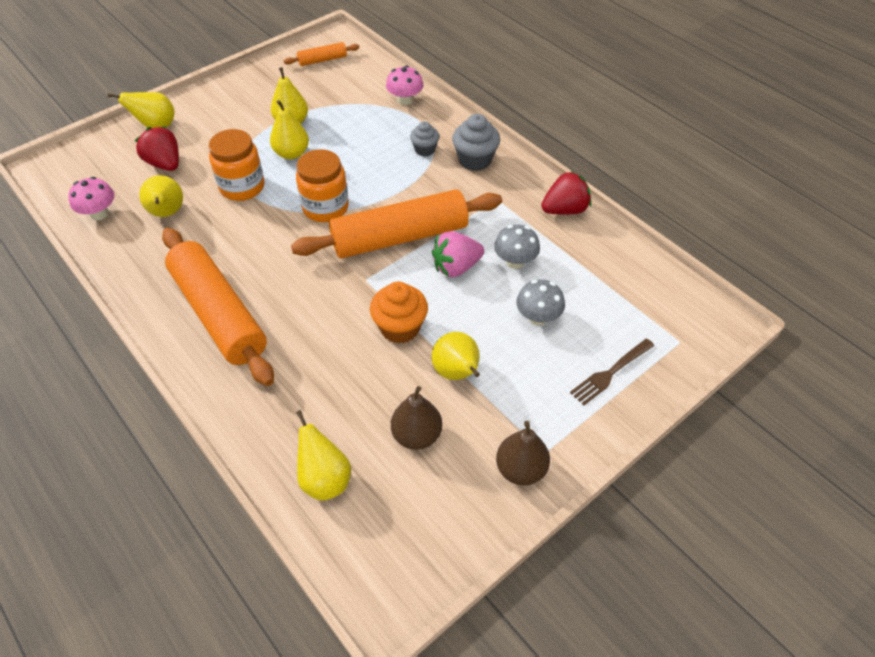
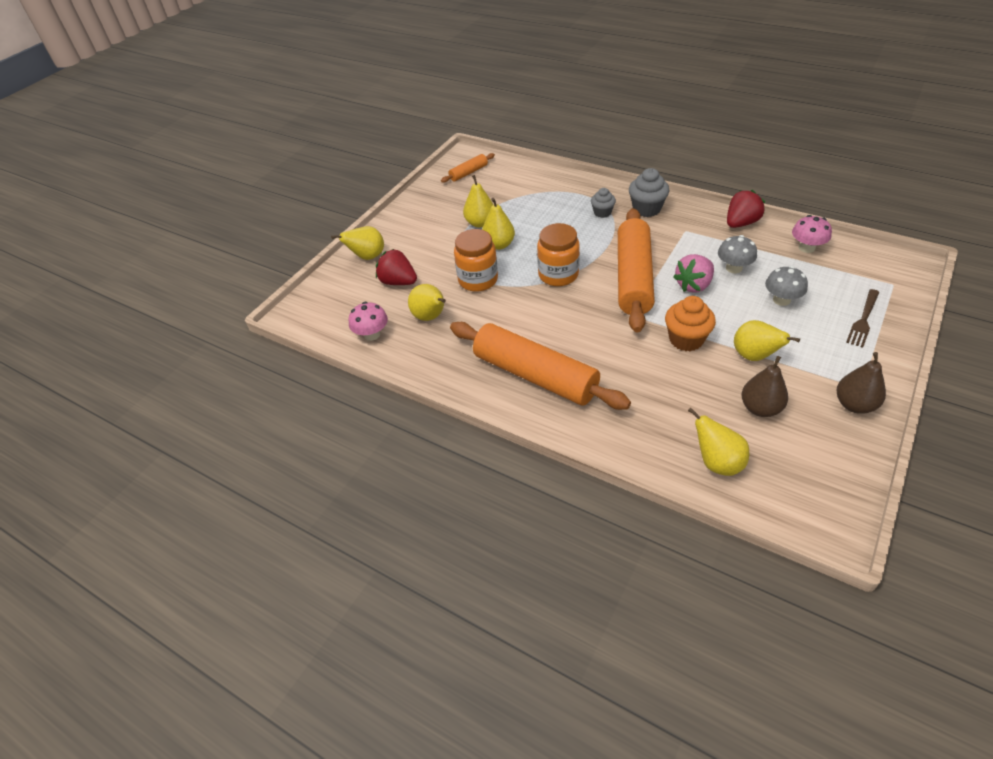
camera: 15 degrees left, 5 degrees down
(400, 237) = (634, 278): orange rolling pin -> orange rolling pin turned 45 degrees counterclockwise
(405, 100) = (558, 183): pink mushroom -> pink mushroom (806, 248)

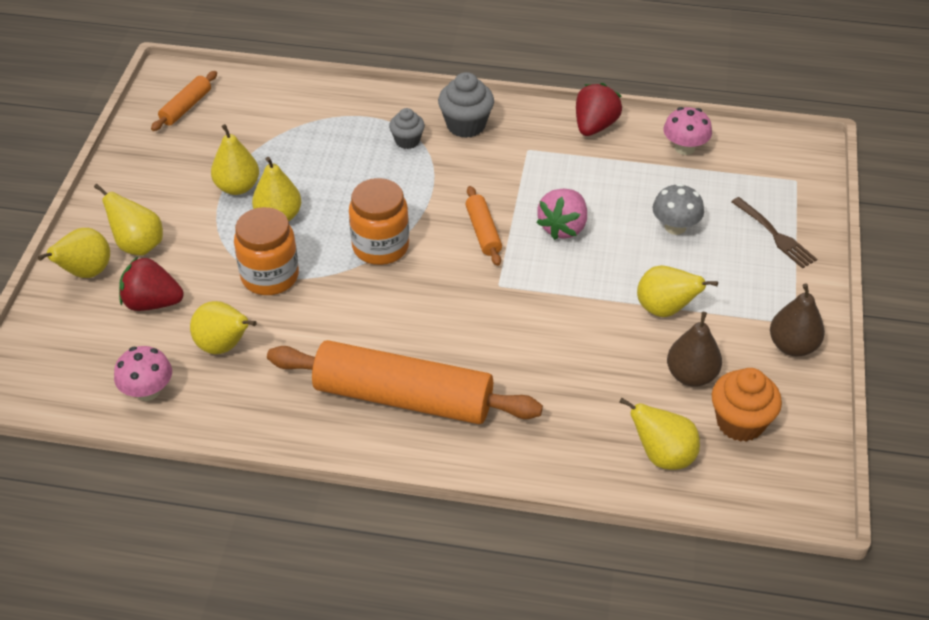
camera: 25 degrees left, 0 degrees up
(405, 247) = (138, 245): none -> yellow pear
(634, 278) = (483, 232): orange rolling pin -> orange rolling pin, size x0.45
(686, 339) = (577, 305): orange cupcake -> orange cupcake (740, 423)
(733, 268) = (605, 193): grey mushroom -> none
(863, 320) = (775, 235): brown fork -> brown fork turned 45 degrees counterclockwise

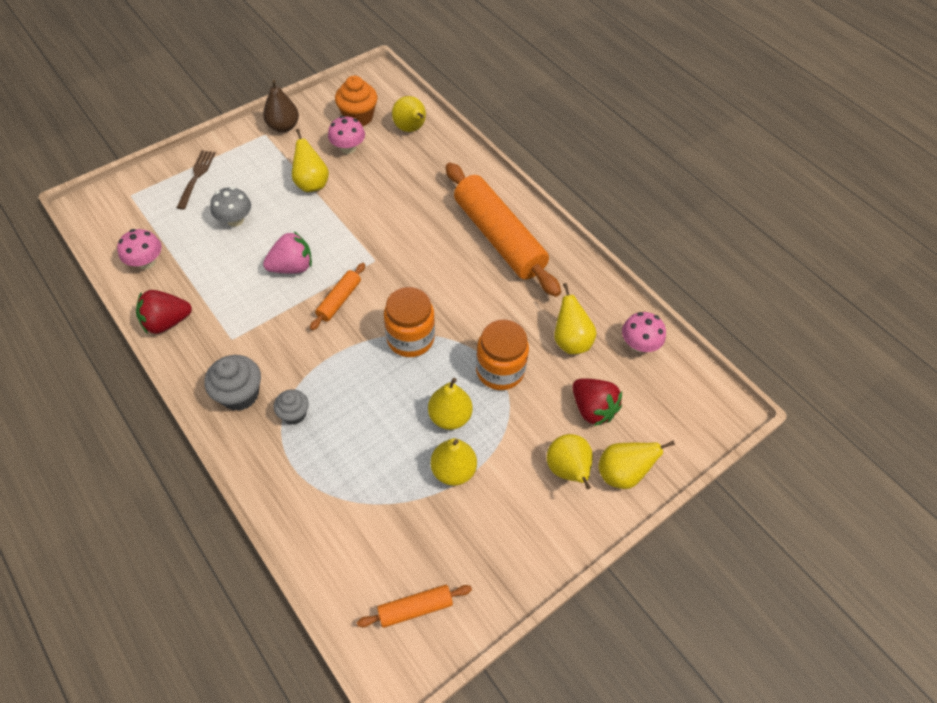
camera: 140 degrees left, 10 degrees up
(691, 375) = (348, 148): brown pear -> pink mushroom

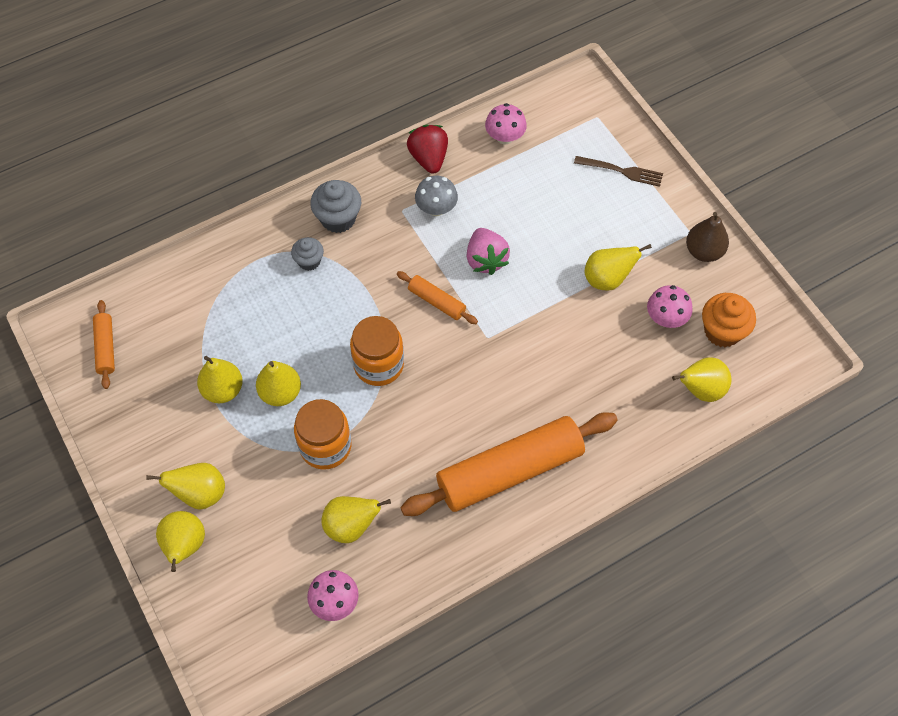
camera: 100 degrees right, 5 degrees up
(235, 220) = (556, 208): grey mushroom -> grey mushroom (436, 208)
(592, 409) = (262, 532): red strawberry -> none

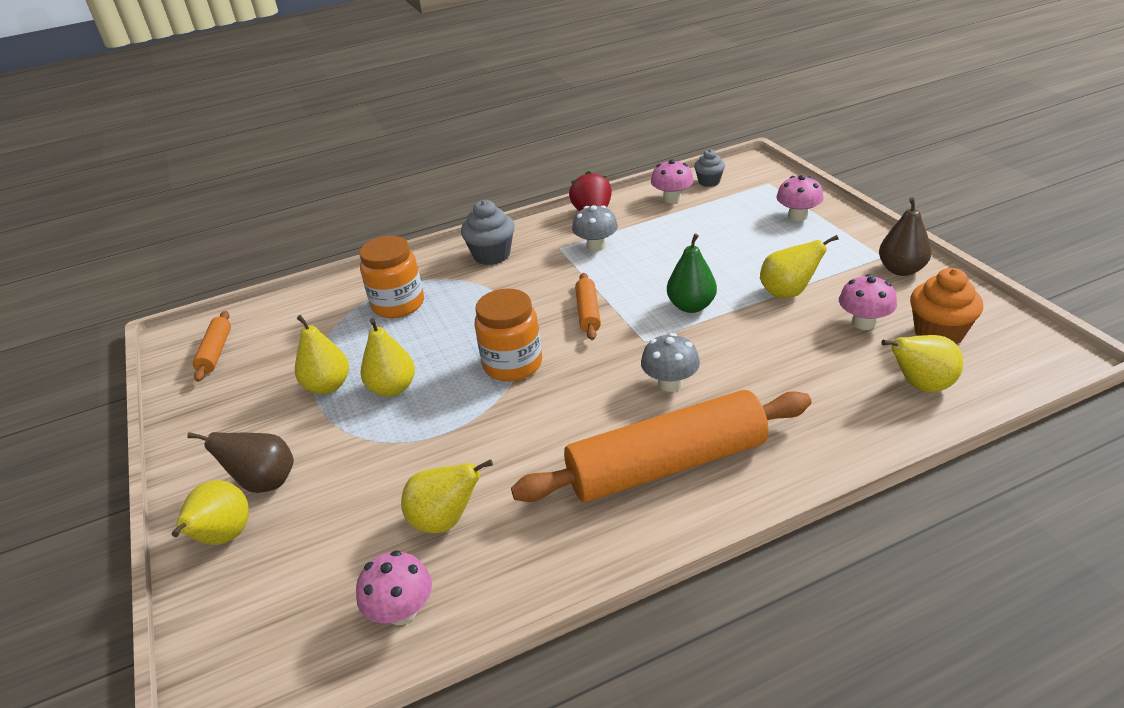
camera: 10 degrees right, 25 degrees down
(200, 494) = (264, 482): yellow pear -> brown pear
(309, 261) = (454, 285): grey cupcake -> grey cupcake (709, 182)
(325, 446) = (432, 438): orange jar -> orange jar (398, 304)
(437, 301) = (588, 313): orange rolling pin -> orange rolling pin turned 45 degrees clockwise
(486, 260) = (647, 281): pink strawberry -> none
(510, 387) = (670, 383): none -> grey mushroom
(525, 295) = (691, 306): none -> green pear
(622, 171) = (797, 216): brown fork -> pink mushroom

